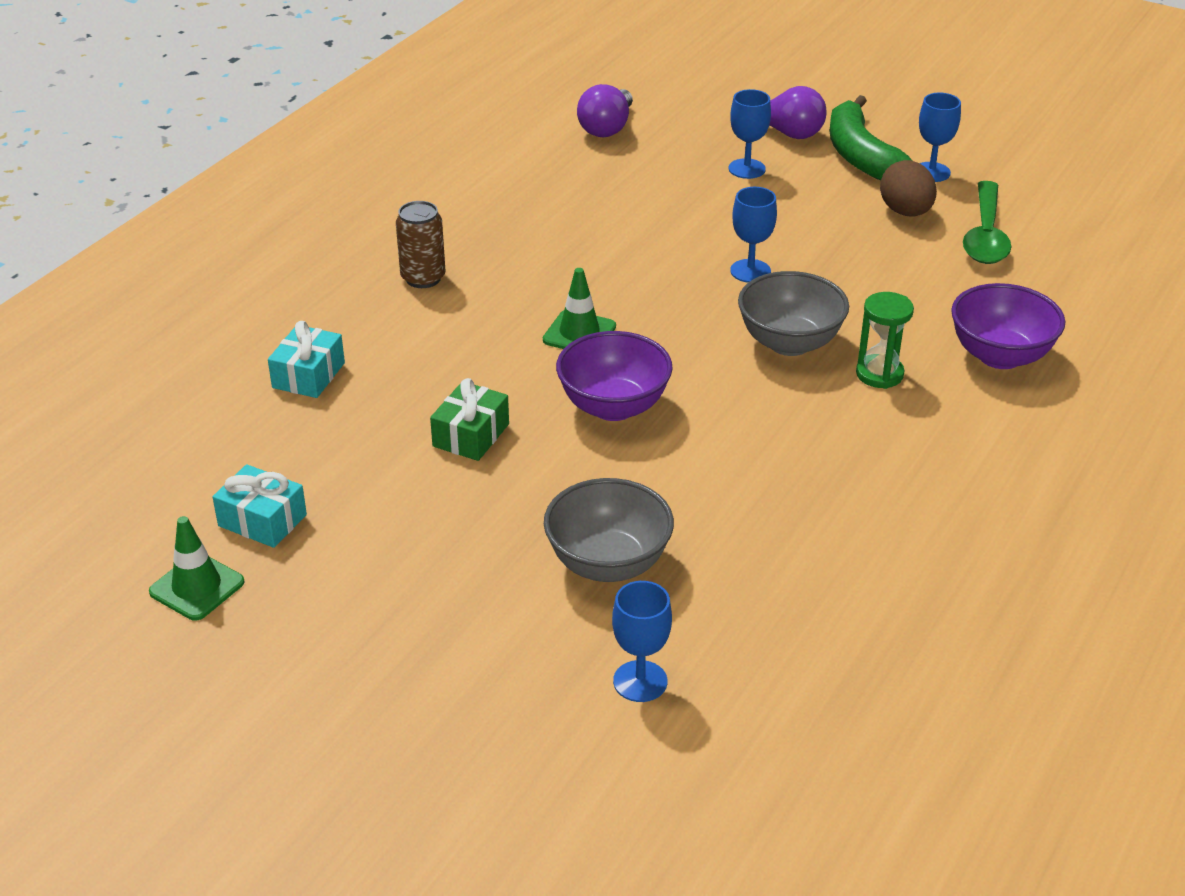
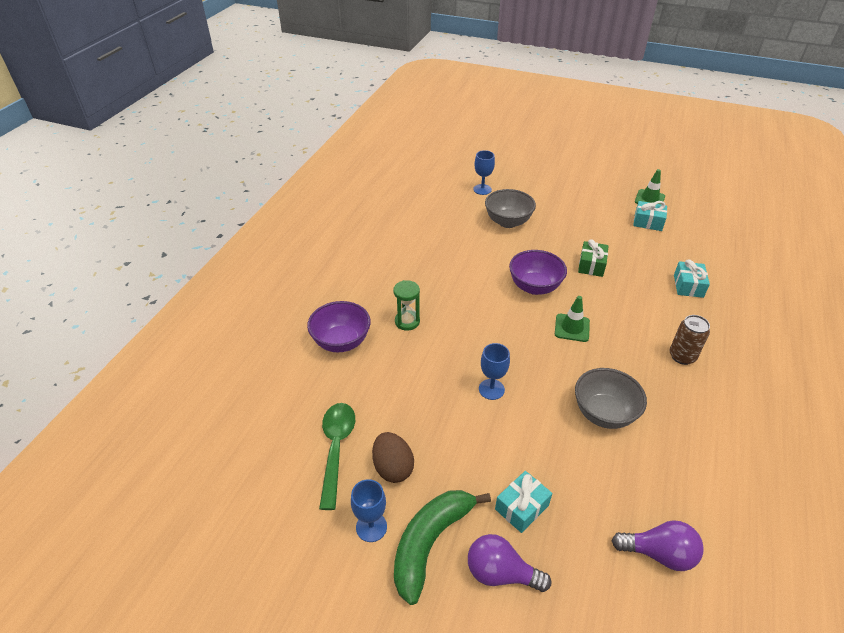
camera: 170 degrees right, 5 degrees up
(607, 128) = (659, 553): purple light bulb -> purple light bulb turned 90 degrees clockwise
(747, 169) = (521, 507): blue goblet -> turquoise gift
(789, 343) = (457, 336): grey bowl -> grey bowl (603, 413)
(861, 156) = (430, 543): green banana -> green banana turned 120 degrees counterclockwise

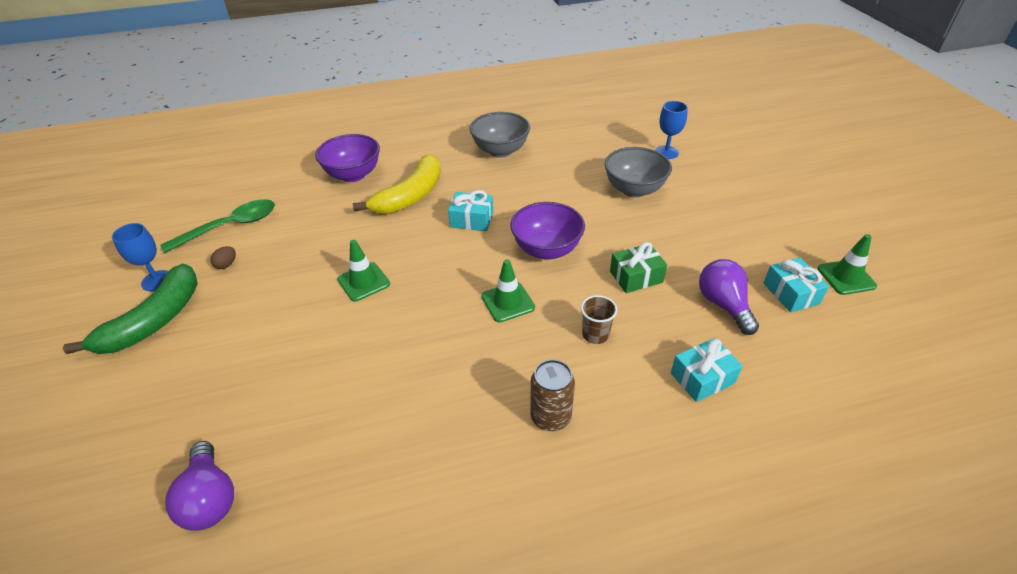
camera: 55 degrees right, 0 degrees up
(393, 468) = (226, 264): brown egg -> brown egg, size x0.50
(407, 321) = (411, 195): green hourglass -> yellow banana
(430, 543) = (154, 321): green banana -> green banana turned 120 degrees clockwise
(491, 389) = (363, 282): blue goblet -> green traffic cone
(501, 573) = (138, 379): purple light bulb -> purple light bulb (723, 305)
(521, 507) = (222, 363): turquoise gift -> turquoise gift (471, 220)
(603, 413) = (391, 377): grey bowl -> grey bowl (500, 151)
(628, 306) = (595, 334): none -> brown cup

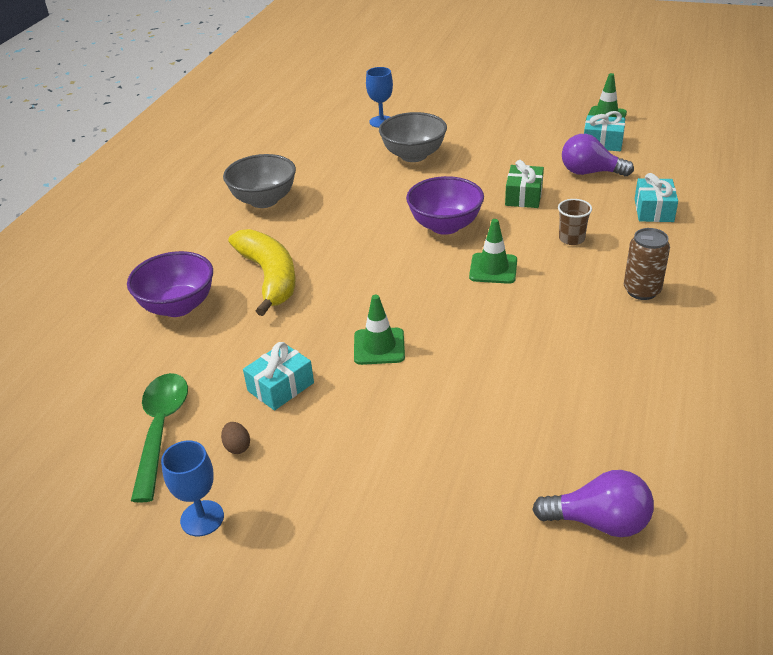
camera: 55 degrees left, 5 degrees down
(154, 321) = (282, 531): green banana -> none
(471, 220) = (356, 252): turquoise gift -> turquoise gift (280, 387)

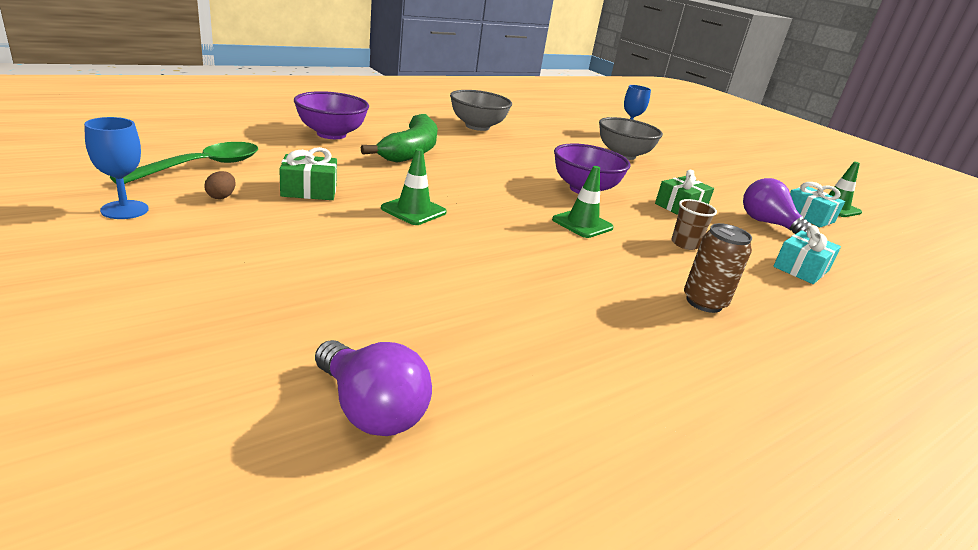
camera: 30 degrees right, 10 degrees down
(269, 277) = (411, 151): yellow banana -> green banana
(280, 387) = (309, 190): turquoise gift -> green gift

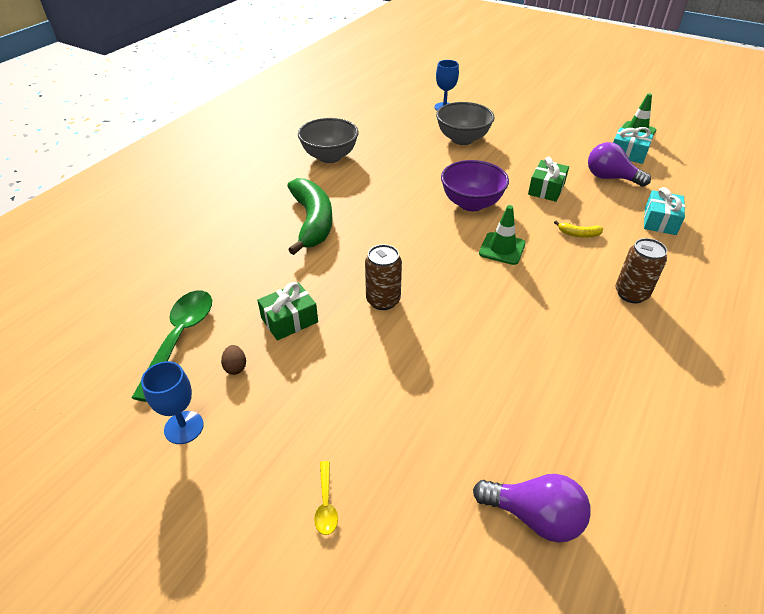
camera: 20 degrees left, 15 degrees up
(168, 302) = (326, 504): none -> yellow spoon
(331, 134) = (232, 233): purple bowl -> none
(413, 210) = (383, 300): green traffic cone -> brown can
(685, 244) = (578, 234): brown cup -> yellow banana

